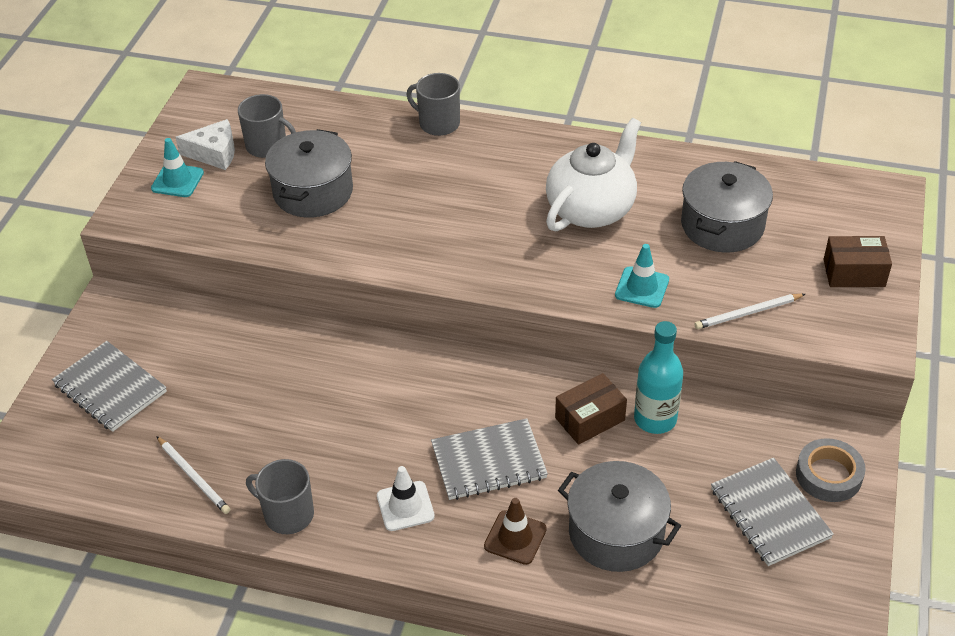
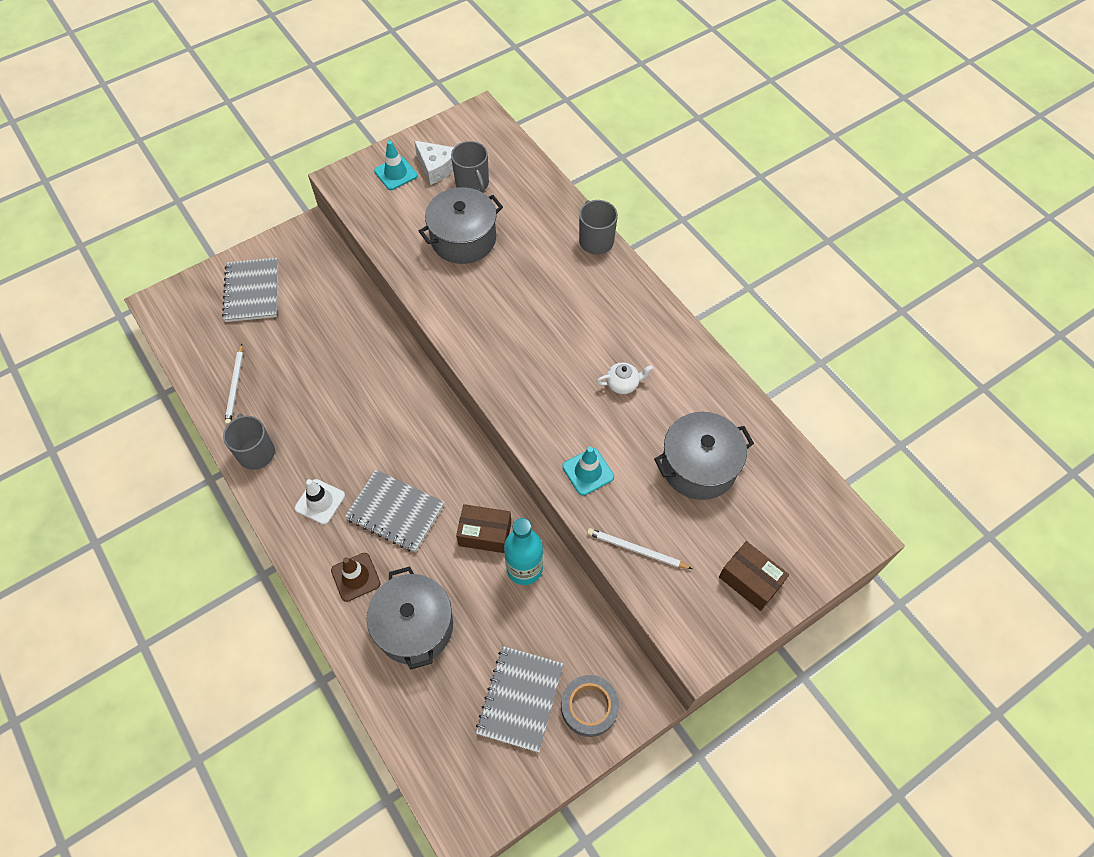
camera: 40 degrees right, 15 degrees up
(591, 209) = (623, 384): white teapot -> white teapot, size x0.42

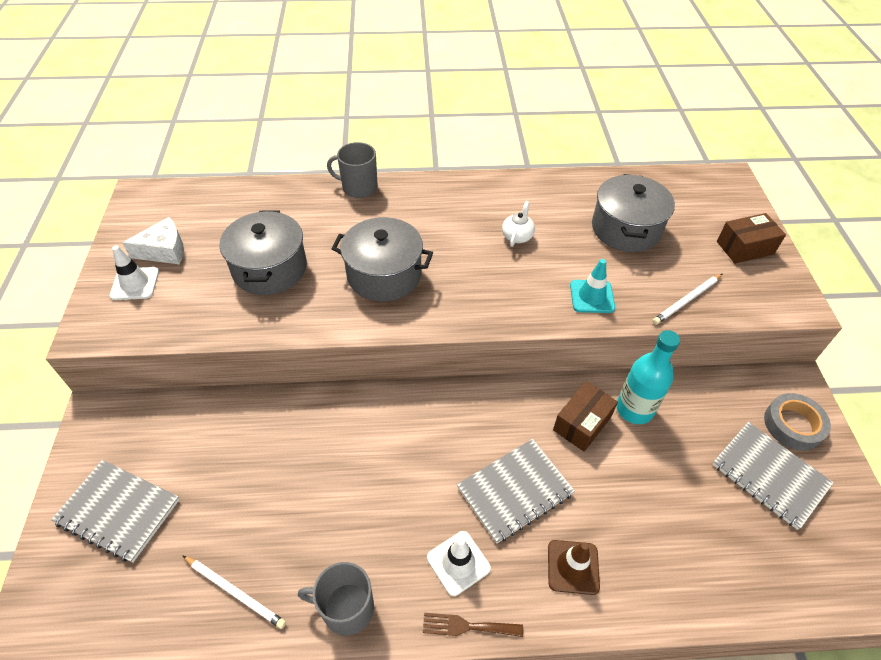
camera: 60 degrees left, 10 degrees down
(279, 528) = (467, 626): none -> brown fork
(396, 173) = (135, 283): turquoise traffic cone -> white traffic cone
(414, 626) = (657, 534): grey pot -> grey pot (384, 274)
(472, 184) = (213, 234): grey mug -> none

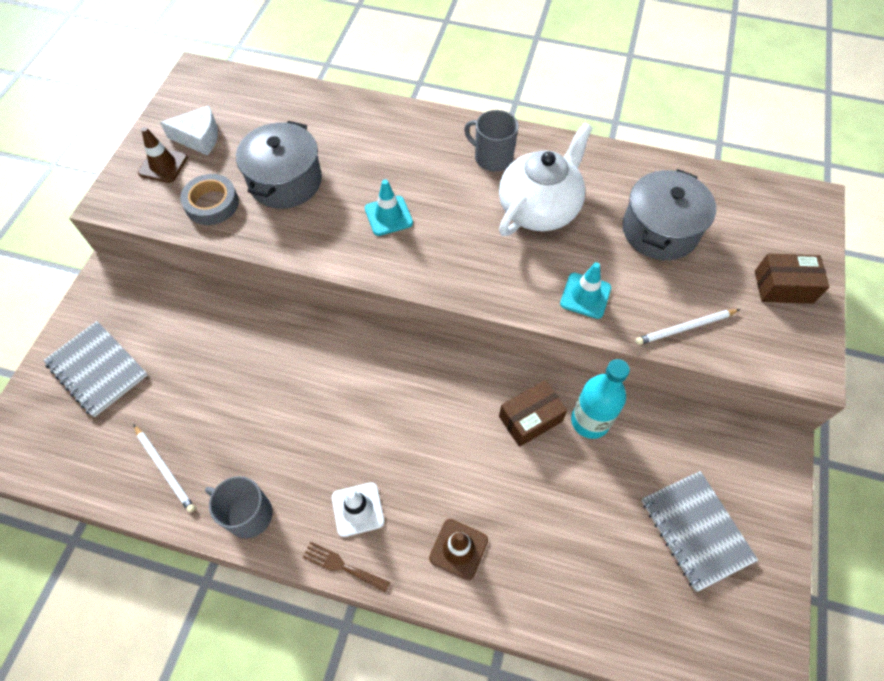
camera: 20 degrees right, 10 degrees up
(135, 283) = (163, 165): white traffic cone -> brown traffic cone
(358, 187) = (402, 114): grey mug -> grey mug (492, 158)
(384, 274) = (388, 216): grey pot -> turquoise traffic cone
(515, 491) = (436, 462): grey notebook -> none
(517, 236) = (539, 208): white teapot -> white teapot, size x2.37
(793, 425) = (750, 489): grey tape -> grey tape (212, 204)

